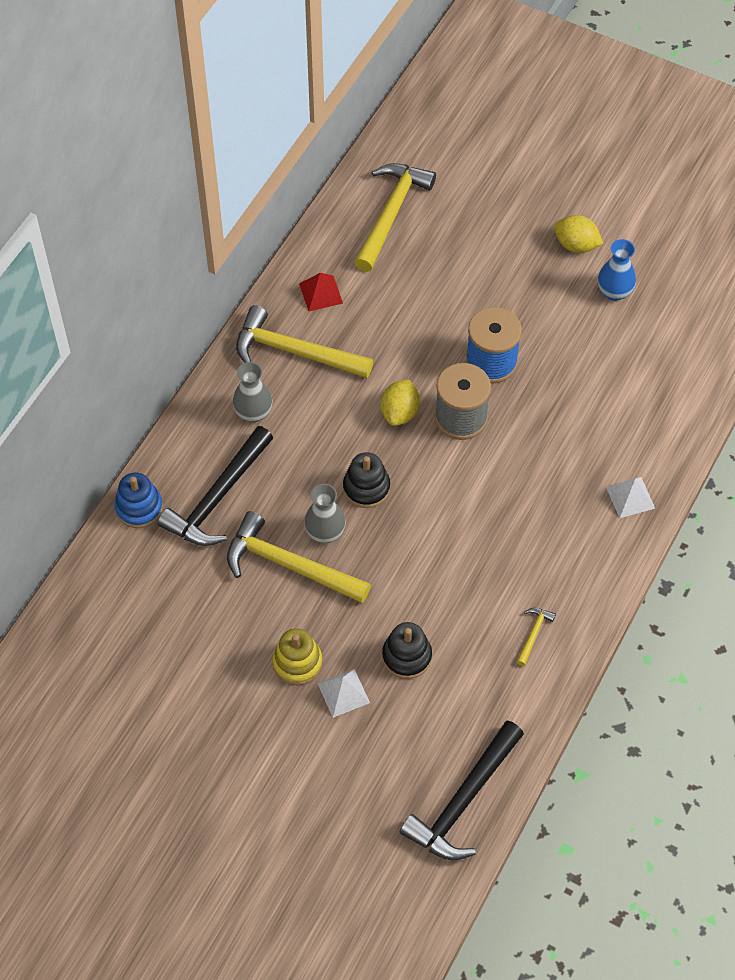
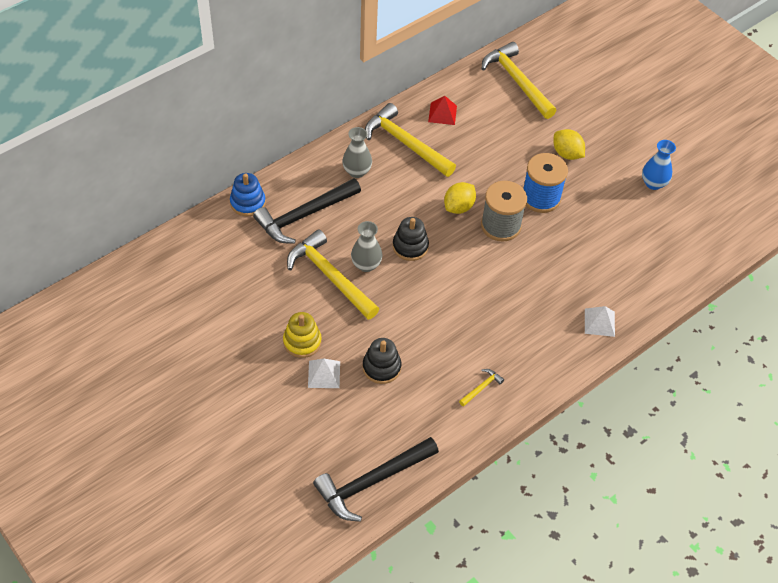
camera: 20 degrees right, 5 degrees down
(391, 214) = (517, 81): yellow hammer -> yellow hammer turned 75 degrees counterclockwise
(576, 245) = (640, 144): yellow lemon -> yellow lemon (567, 154)

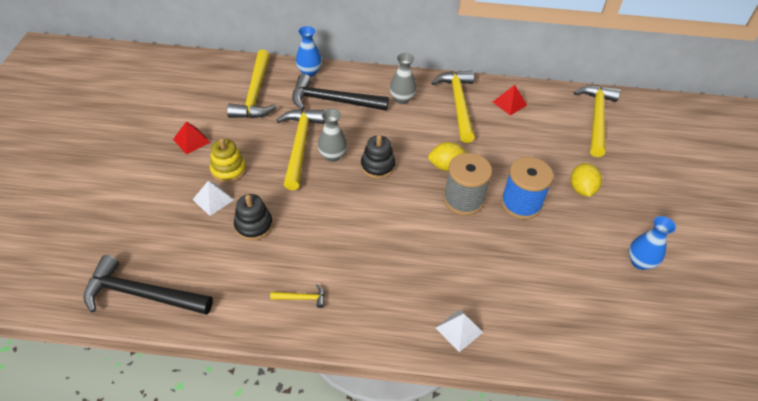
camera: 45 degrees right, 5 degrees down
(230, 259) = (255, 94): none -> yellow hammer
(236, 343) = (191, 140): none -> red pyramid
(248, 203) = (309, 72): blue stacking toy -> blue vase

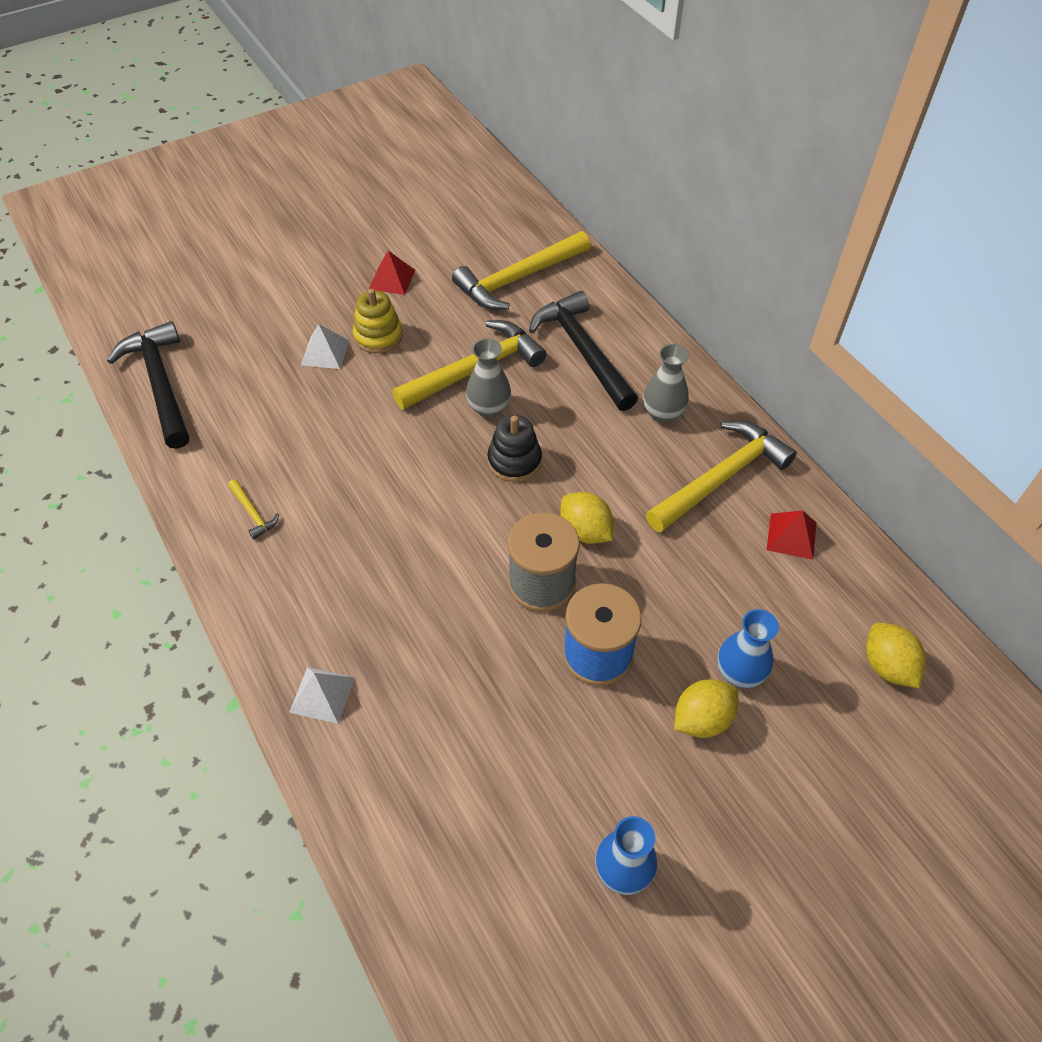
camera: 55 degrees right, 5 degrees up
(253, 225) = (318, 408): black stacking toy -> none
(309, 72) = (609, 298): blue vase -> blue vase (739, 673)
(596, 118) = (887, 666): yellow hammer -> yellow lemon

